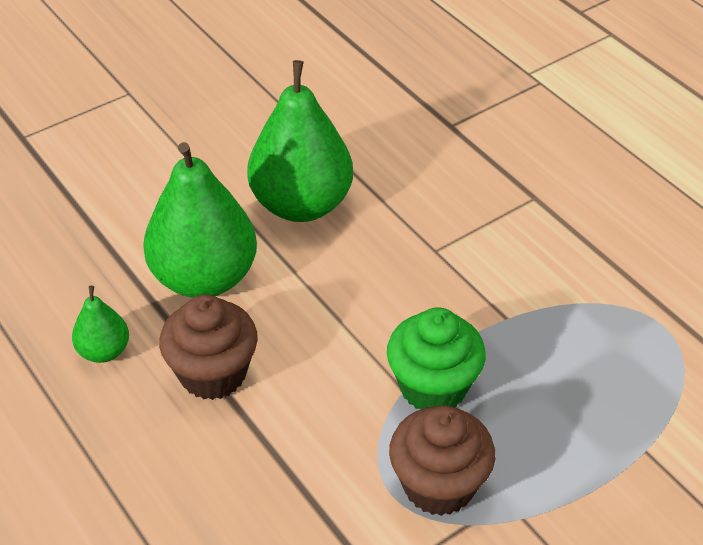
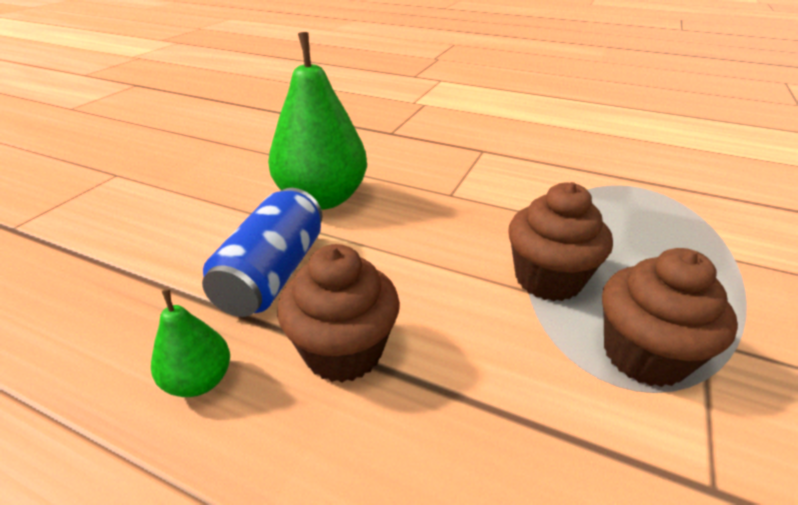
camera: 30 degrees left, 10 degrees down
(204, 278) = (273, 273): green pear -> blue can
(433, 387) = (548, 279): green cupcake -> brown cupcake

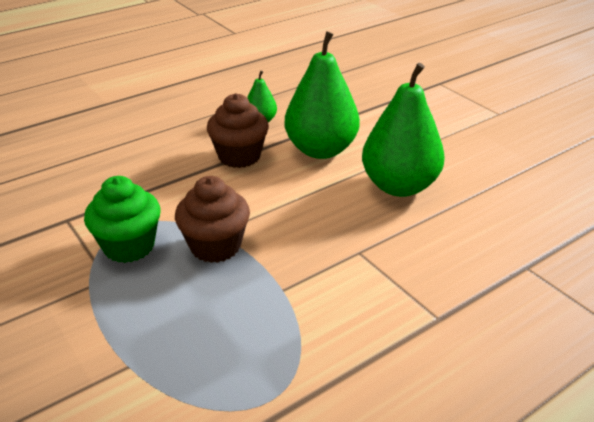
camera: 120 degrees right, 0 degrees up
(273, 273) = (321, 150): blue can -> green pear
(644, 355) = (129, 246): brown cupcake -> green cupcake

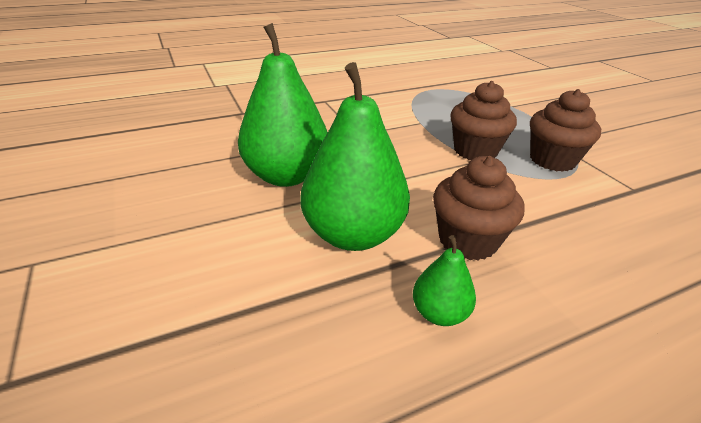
camera: 170 degrees left, 0 degrees up
(129, 246) = (552, 160): green cupcake -> brown cupcake

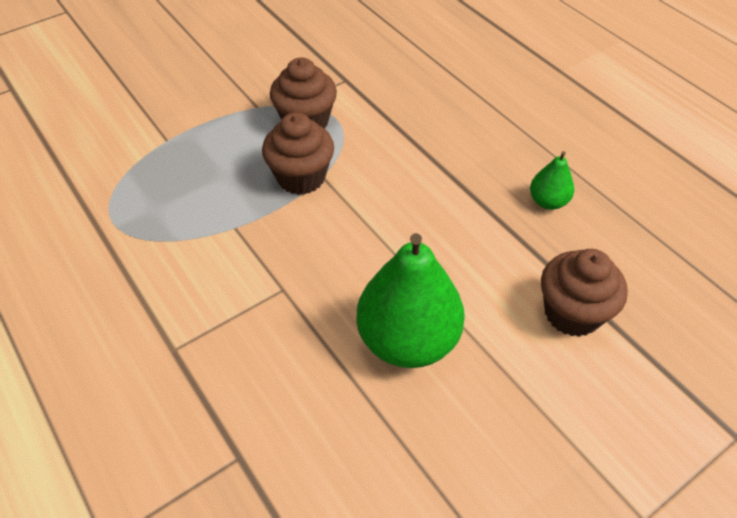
camera: 100 degrees left, 15 degrees up
(353, 234) = (485, 261): green pear -> none
(467, 240) = (461, 186): brown cupcake -> brown cupcake (572, 313)

